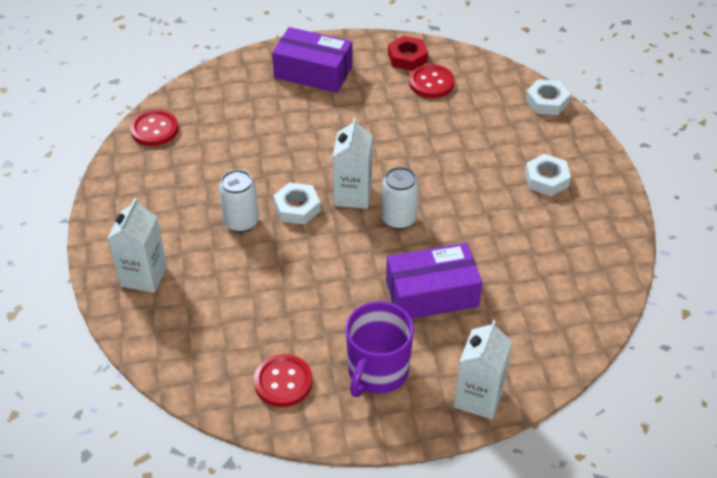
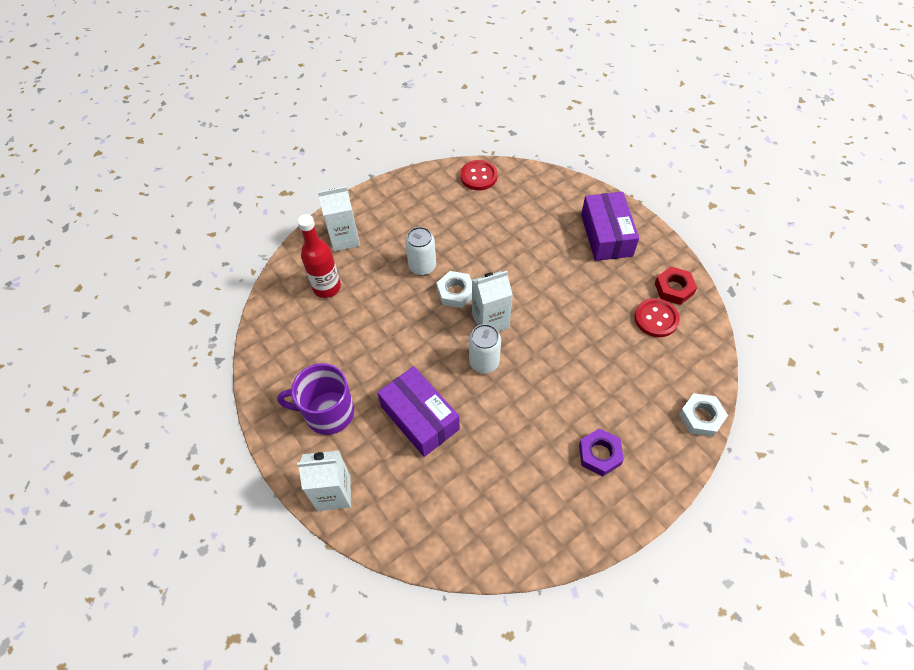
camera: 65 degrees right, 10 degrees up
(204, 317) = (327, 287): none -> red bottle
(283, 382) = (293, 359): red button -> none
(546, 179) = (599, 454): white nut -> purple nut

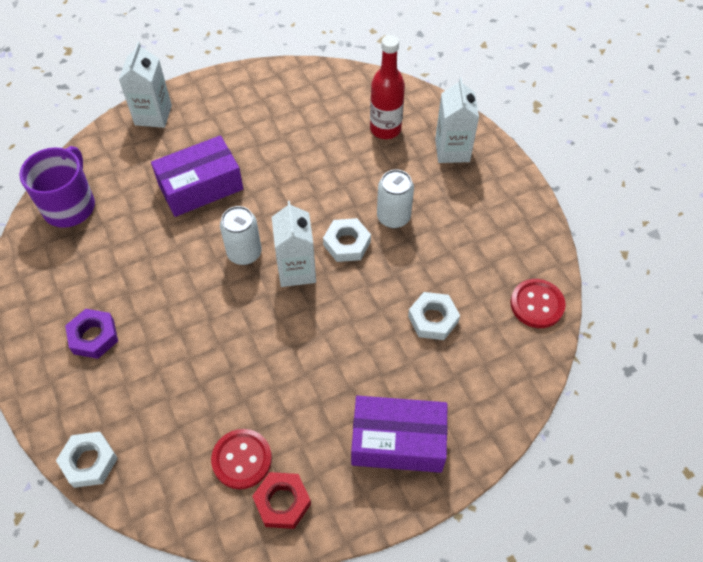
camera: 100 degrees right, 0 degrees up
(328, 413) = (234, 117): purple mug -> purple mug (70, 206)
(508, 229) = (433, 319): none -> white nut

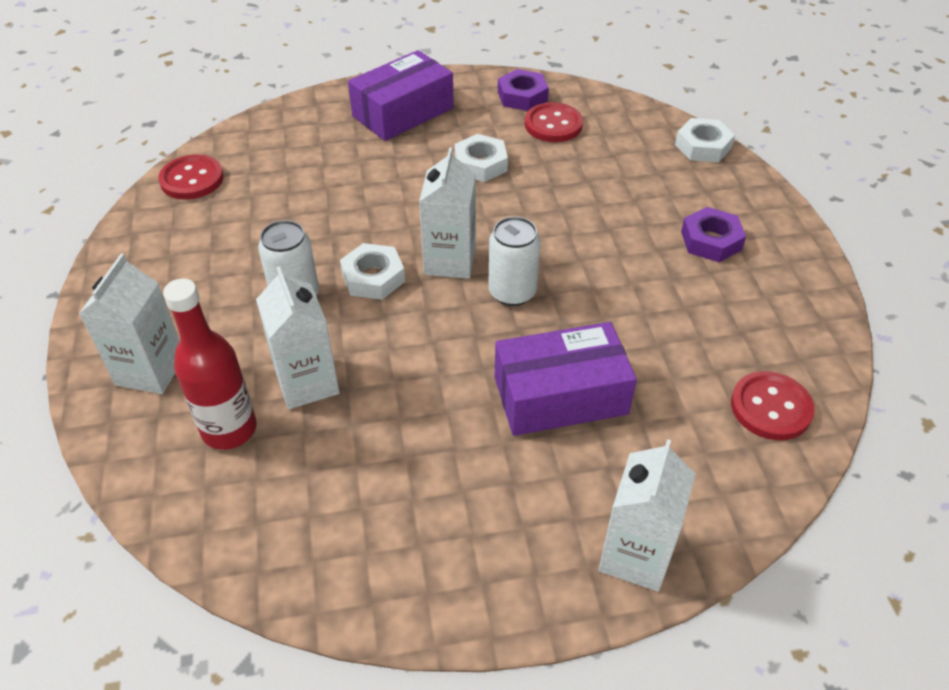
camera: 165 degrees left, 10 degrees down
(70, 206) = (770, 407): purple mug -> red button
(282, 502) = (522, 96): red nut -> purple nut
(355, 162) = (307, 382): none -> white carton
(398, 441) = (403, 112): purple box -> purple box turned 60 degrees counterclockwise
(433, 319) = (313, 187): white nut -> white nut (480, 164)

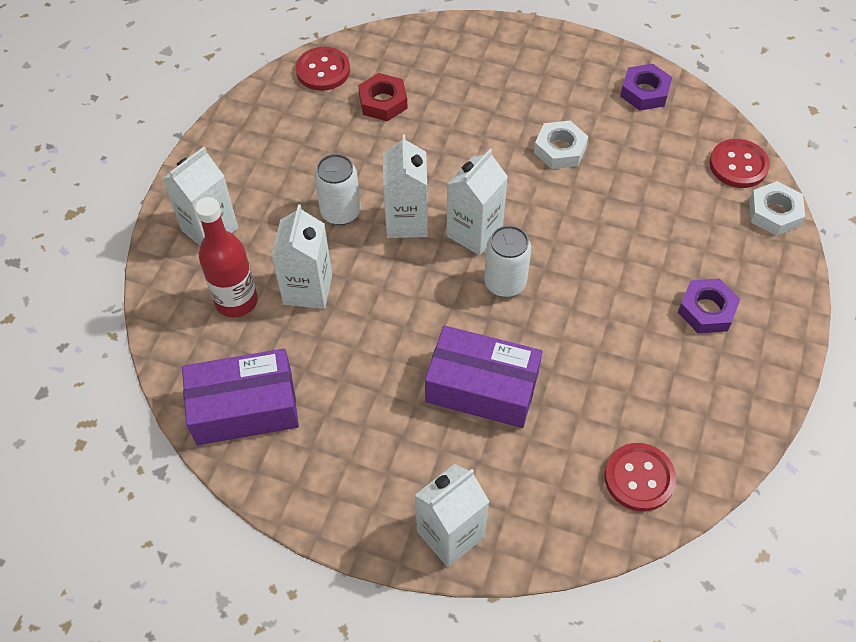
camera: 30 degrees right, 10 degrees up
(276, 185) = (383, 102): none -> red nut
(373, 277) = (407, 221): white nut -> white carton
(403, 112) = (528, 68): purple box -> purple box (244, 407)
(553, 125) = (651, 134): red button -> red button (738, 165)

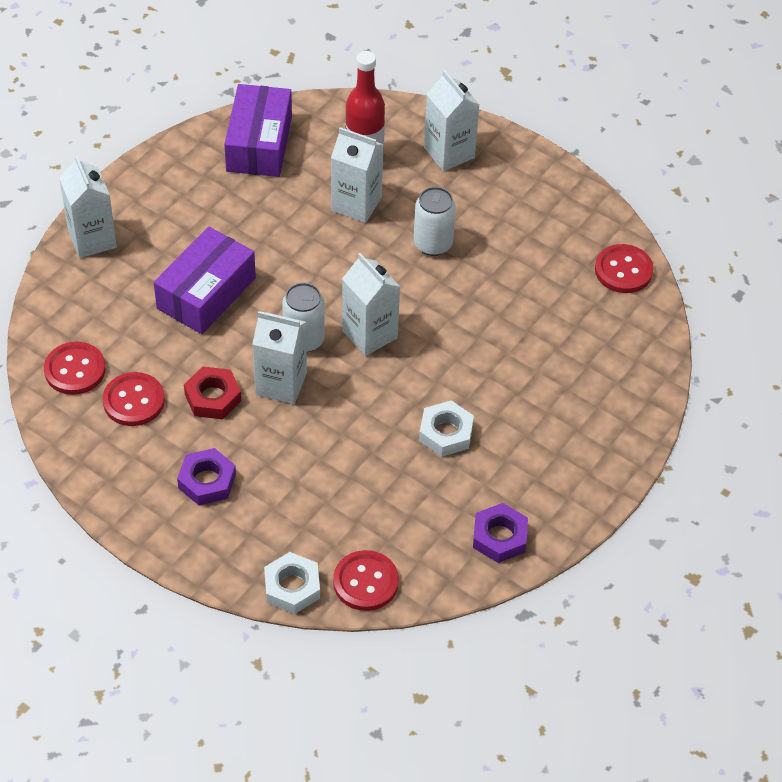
camera: 105 degrees right, 5 degrees down
(383, 102) = (562, 307): red nut -> red nut (213, 397)
(407, 221) = (403, 288): white carton -> white carton (281, 383)
(649, 406) = (134, 401): none -> red button

